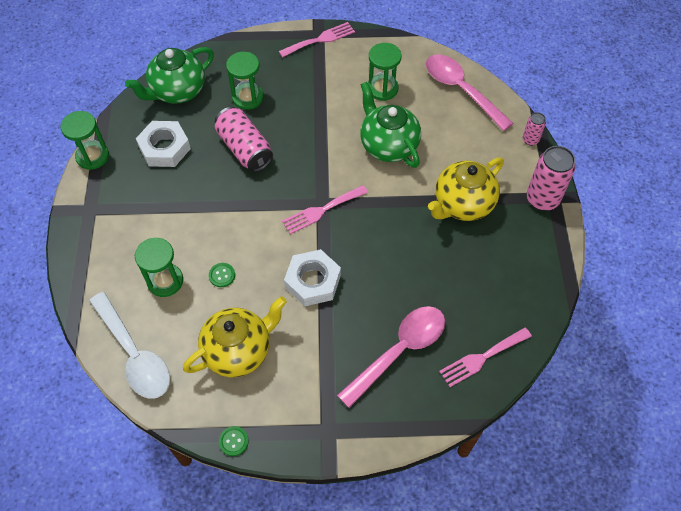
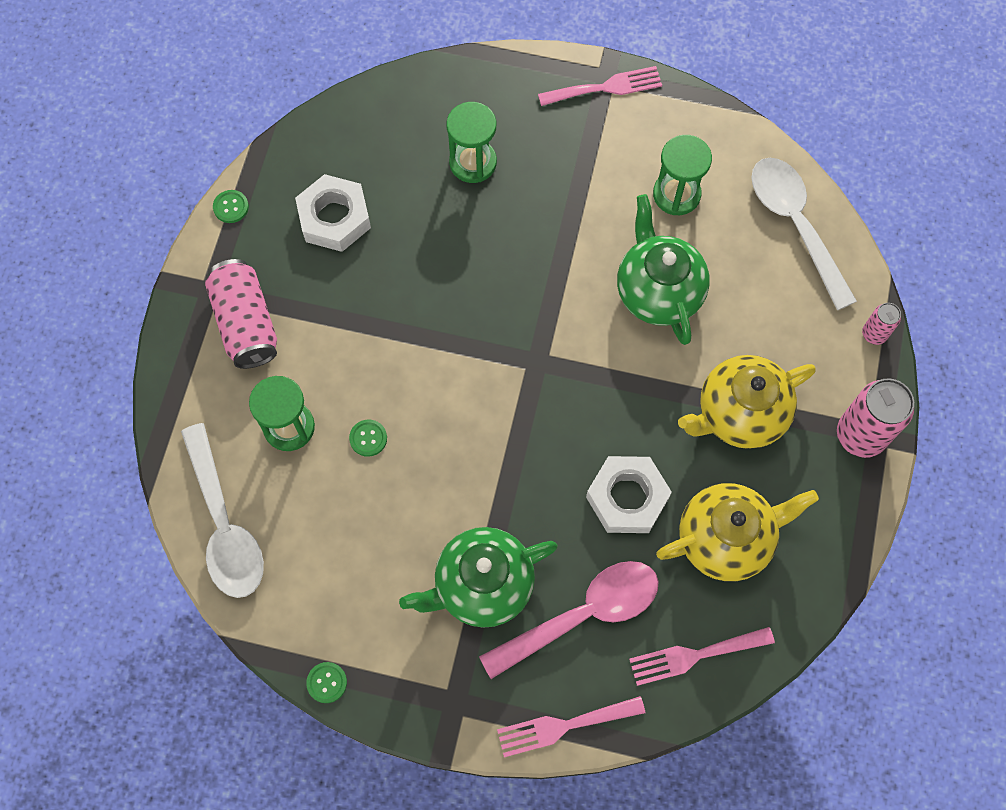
camera: 15 degrees right, 10 degrees up
(92, 156) = (231, 207): green hourglass -> green button
(177, 91) = (373, 128): green teapot -> green teapot (482, 585)
(239, 350) = (364, 556): yellow teapot -> yellow teapot (726, 539)
(245, 149) = (448, 246): pink can -> pink can (246, 323)
(313, 281) = (491, 479): white nut -> white nut (627, 497)
(321, 210) = (532, 373): pink fork -> pink fork (564, 726)
(461, 90) = (795, 225): pink spoon -> white spoon

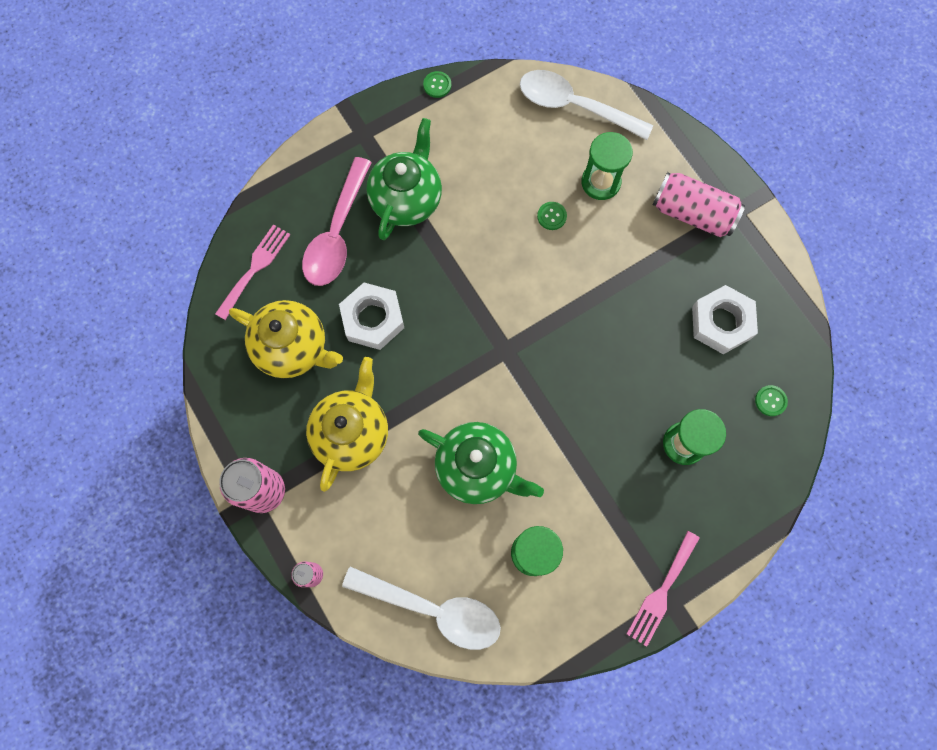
camera: 135 degrees right, 5 degrees up
(231, 207) = (787, 270): green button -> green button (770, 401)
(564, 726) = (294, 172): pink fork -> none
(726, 539) = (293, 348): yellow teapot -> yellow teapot turned 90 degrees counterclockwise

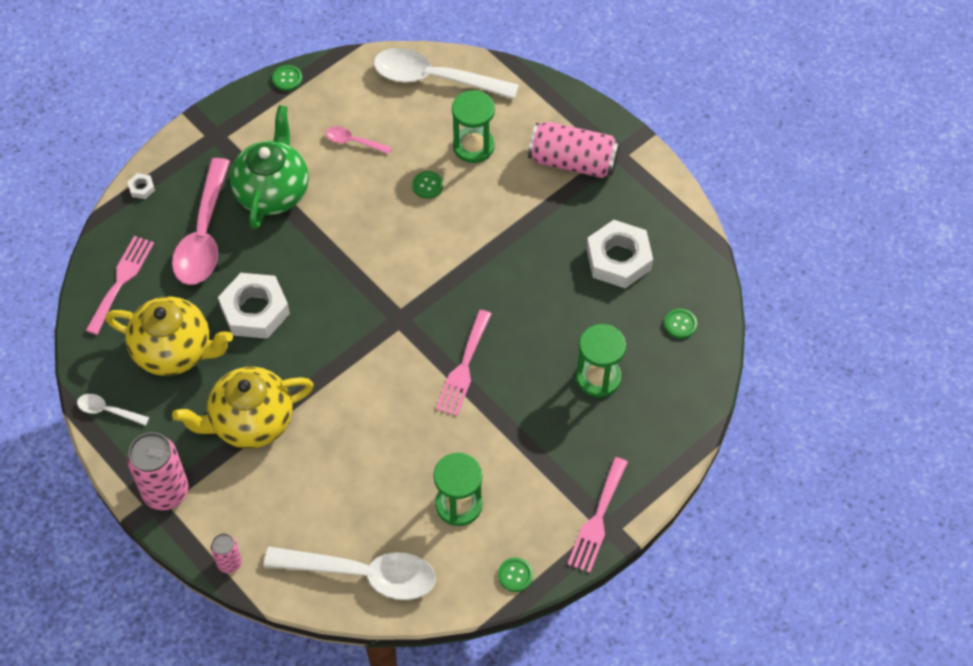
camera: 10 degrees left, 15 degrees down
(223, 399) = (108, 411): none -> white spoon
(287, 176) = (141, 188): none -> white nut
(352, 433) = (250, 422): yellow teapot -> yellow teapot turned 120 degrees counterclockwise
(477, 468) = (388, 434): green teapot -> none
(489, 160) = (353, 142): none -> pink spoon
(558, 411) = (464, 367): none -> pink fork
(575, 636) = (515, 575): none -> green button

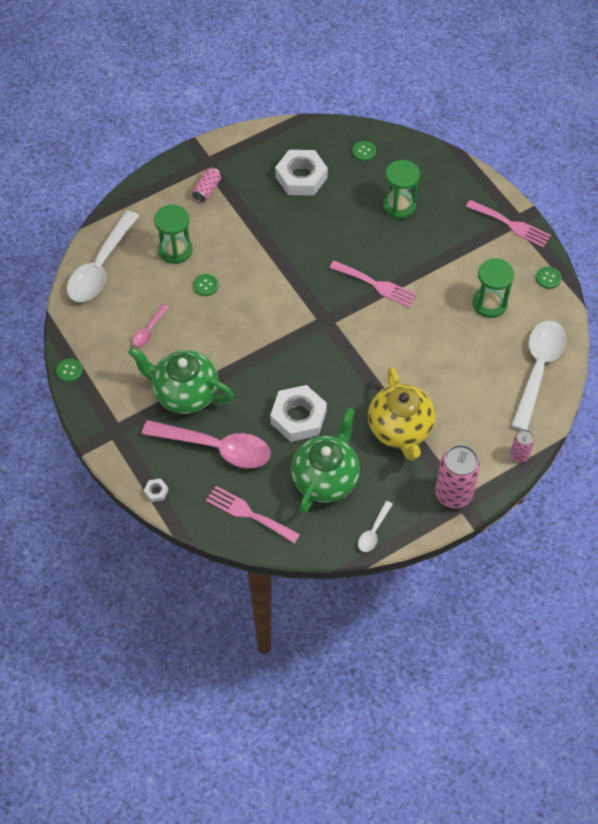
camera: 80 degrees left, 0 degrees up
(175, 351) = (325, 478): yellow teapot -> green teapot
(573, 162) = (207, 190): pink can -> pink can, size x0.52

